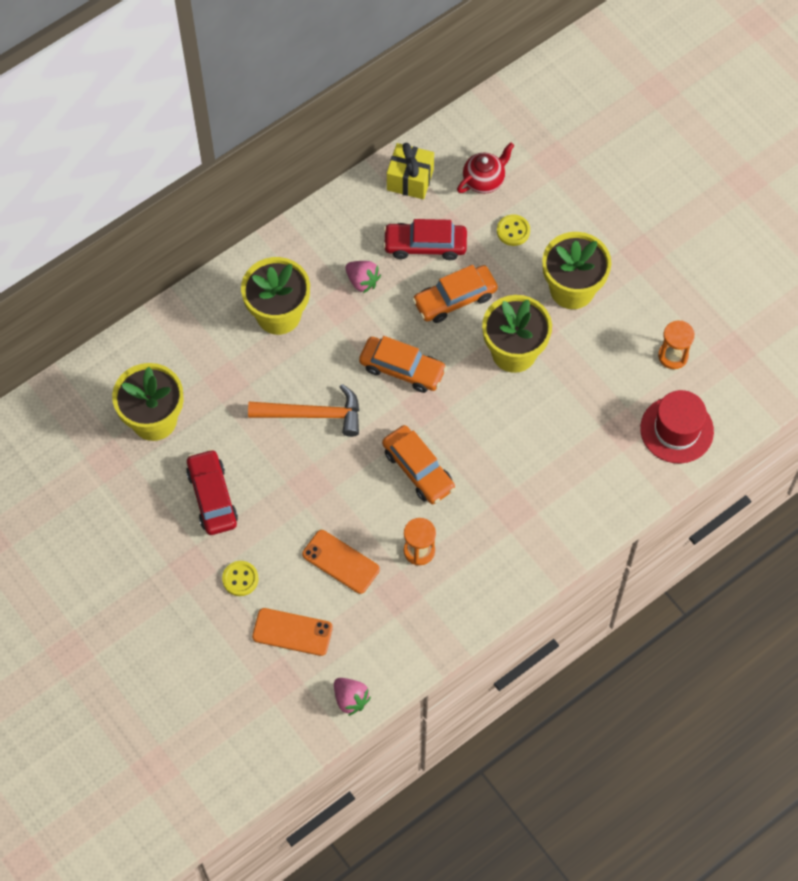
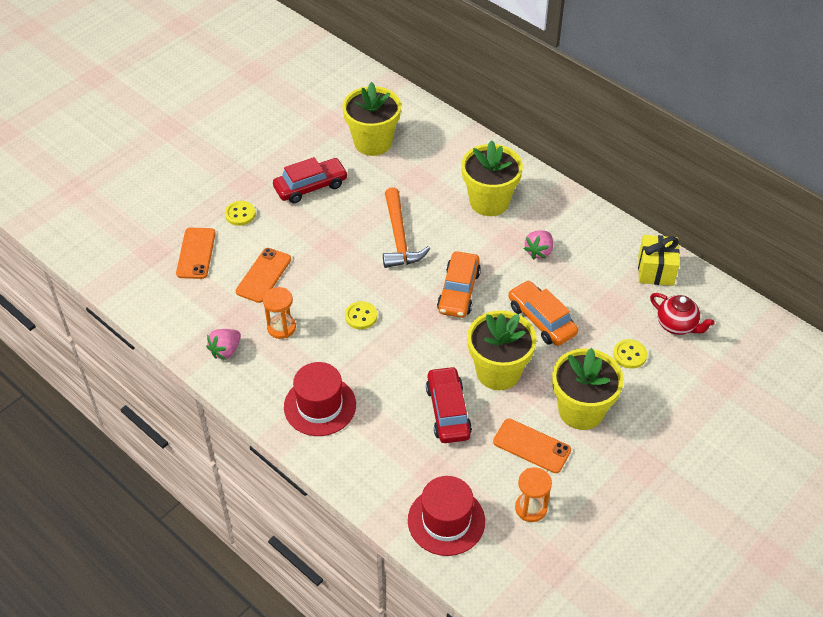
camera: 80 degrees right, 15 degrees down
(350, 699) = (138, 300): pink strawberry -> pink strawberry (225, 351)
(418, 469) = (361, 316): orange car -> yellow button
(425, 245) = (590, 290): red car -> red car (448, 411)
(528, 524) = (320, 406): none -> red hat
(606, 341) = (531, 446): none -> orange phone

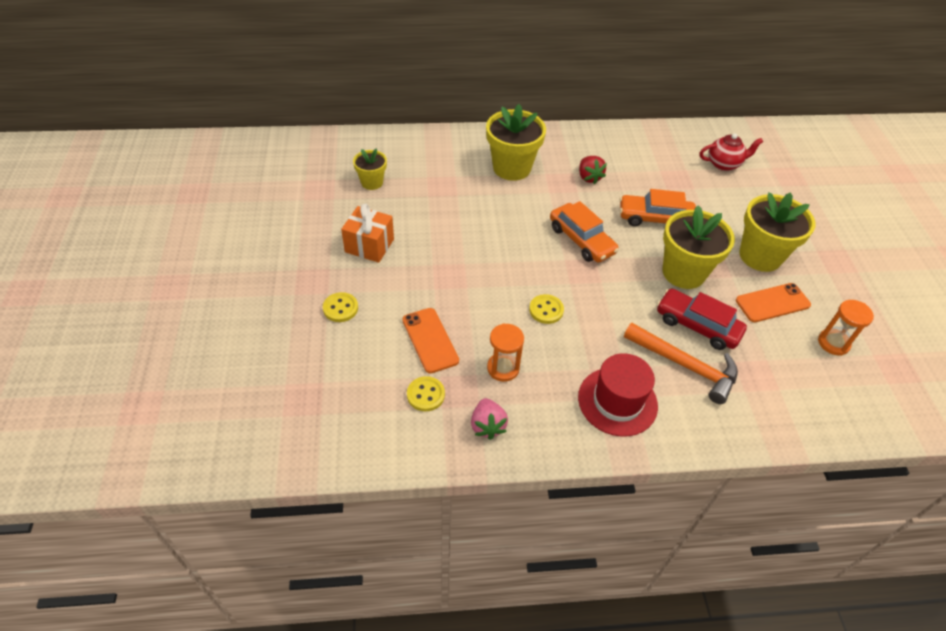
camera: 50 degrees left, 0 degrees up
(196, 253) = (346, 369): orange phone -> none
(310, 186) = (369, 245): red car -> orange gift
(373, 142) = (372, 182): yellow flower pot -> yellow flower pot, size x0.55
(399, 237) = (489, 234): orange hammer -> orange hammer (685, 366)
(446, 521) = (810, 401): red hat -> none
(539, 252) = (589, 177): pink strawberry -> red strawberry
(629, 355) = (730, 200): yellow button -> yellow button (426, 395)
(655, 270) = (666, 141): yellow gift -> none

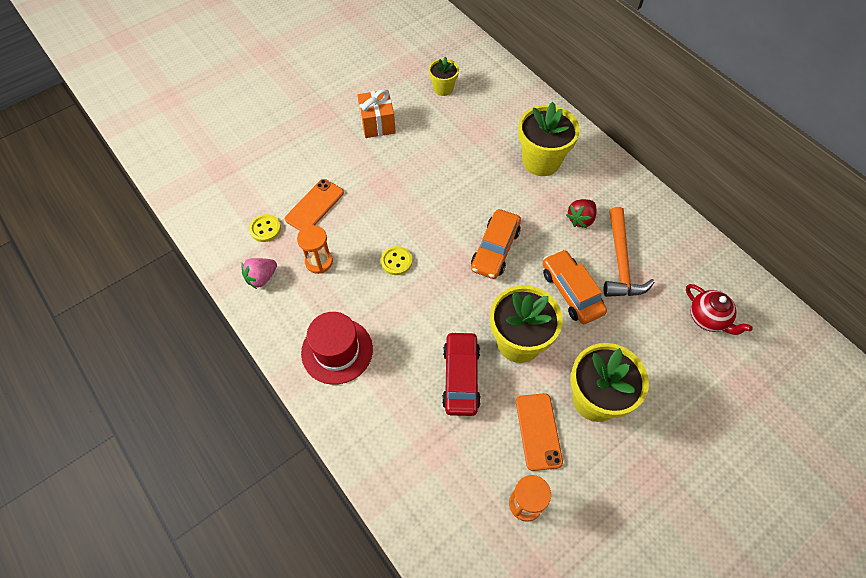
camera: 60 degrees right, 10 degrees up
(340, 308) = (307, 142): yellow button -> none
(685, 366) = (408, 385): orange hammer -> orange hammer (621, 262)
(772, 303) = (538, 431): orange phone -> orange phone turned 45 degrees clockwise

